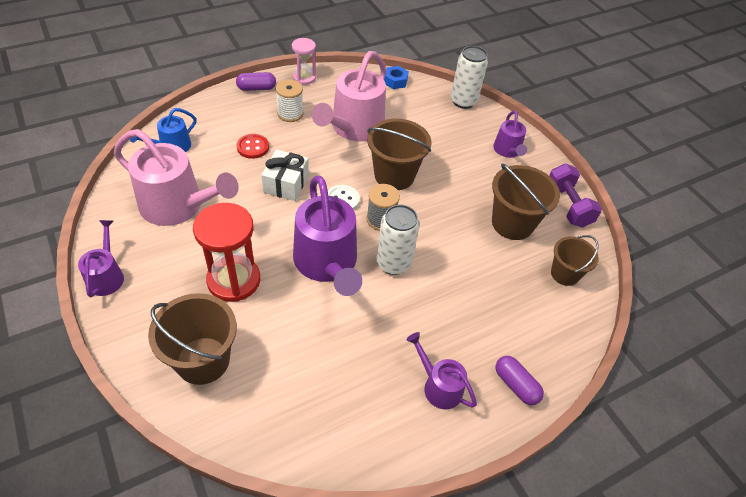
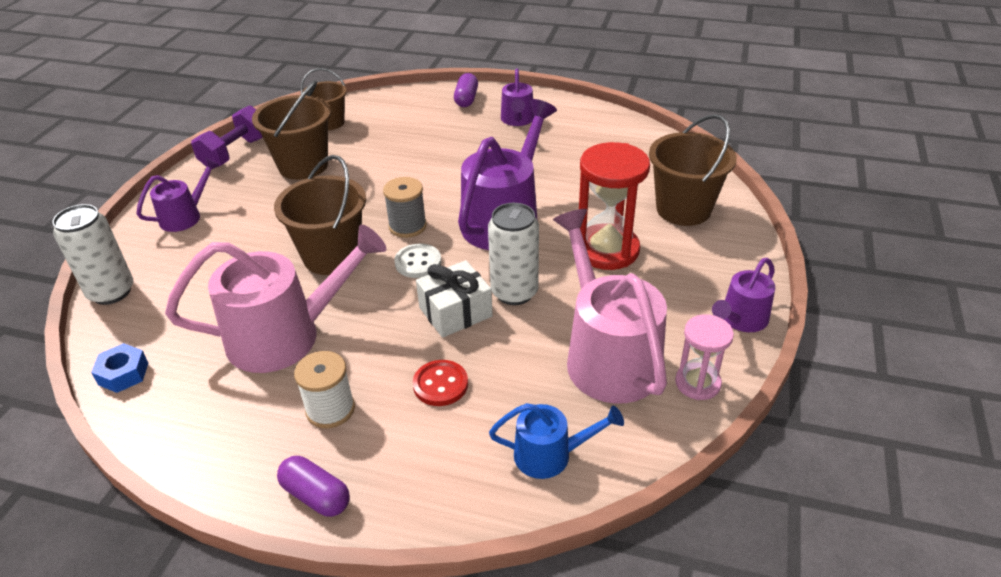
camera: 130 degrees left, 10 degrees down
(304, 78) = (222, 468): pink hourglass -> pink hourglass (697, 383)
(393, 263) = (447, 191): white can -> white can (514, 292)

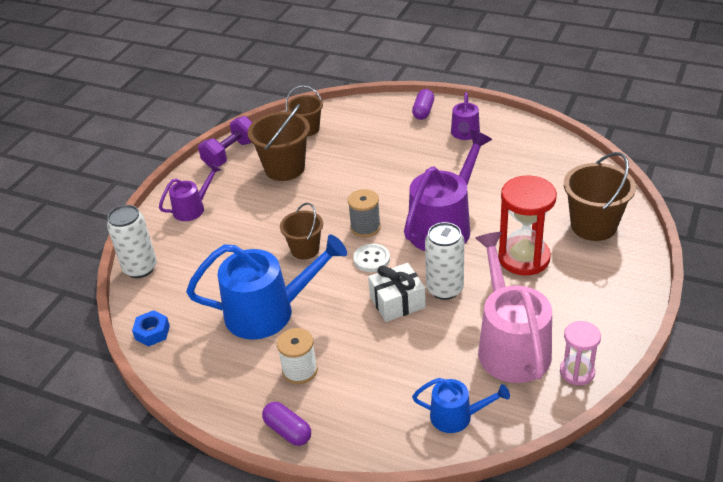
camera: 10 degrees right, 0 degrees up
(285, 335) = (268, 312): pink watering can -> blue watering can
(332, 256) = (305, 249): brown bucket -> brown bucket, size x0.63
(440, 384) = (381, 358): red button -> none
(741, 319) = (622, 324): purple watering can -> none

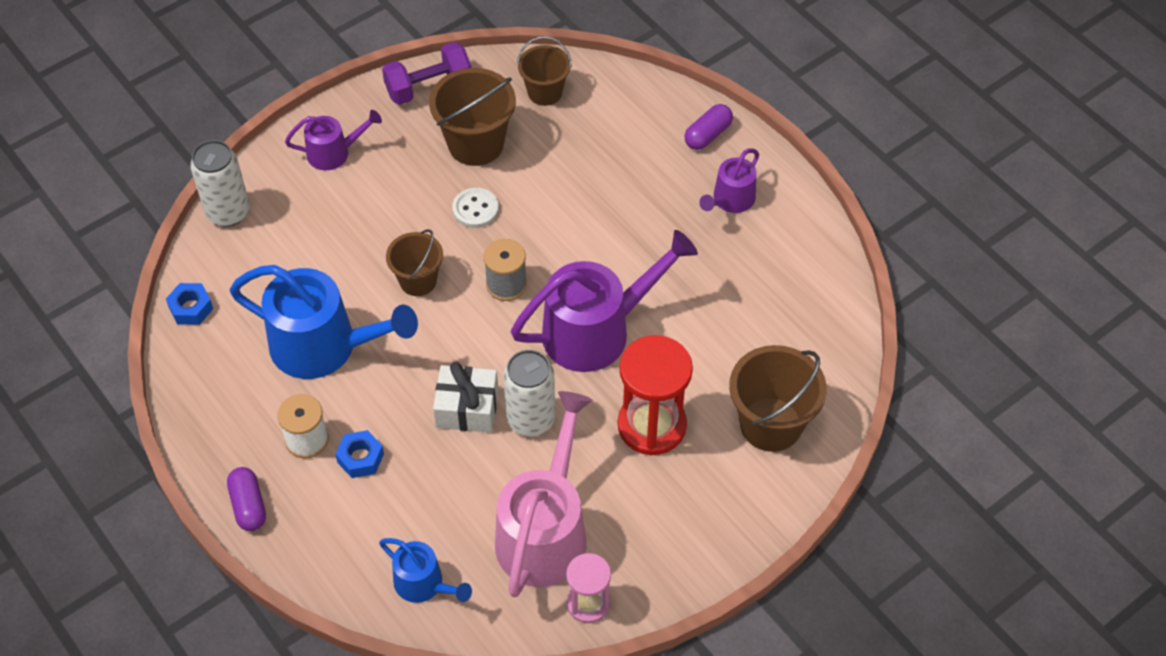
camera: 25 degrees right, 15 degrees up
(347, 363) = (360, 458): none -> blue nut
(371, 259) = (481, 334): white button -> white button (475, 209)

